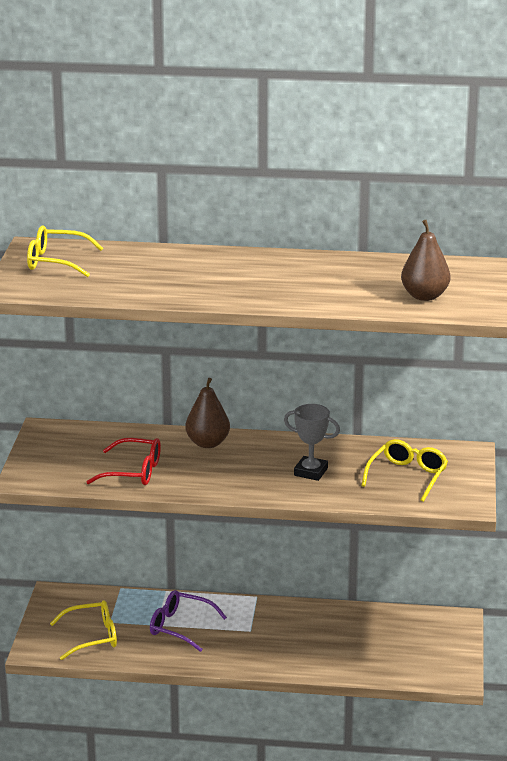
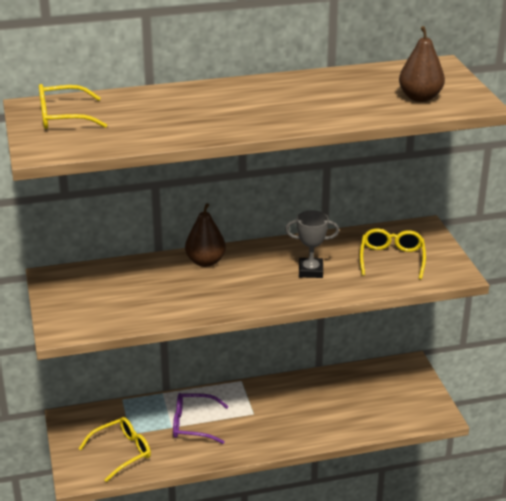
camera: 20 degrees left, 5 degrees up
(133, 472) = (157, 302): red glasses -> none

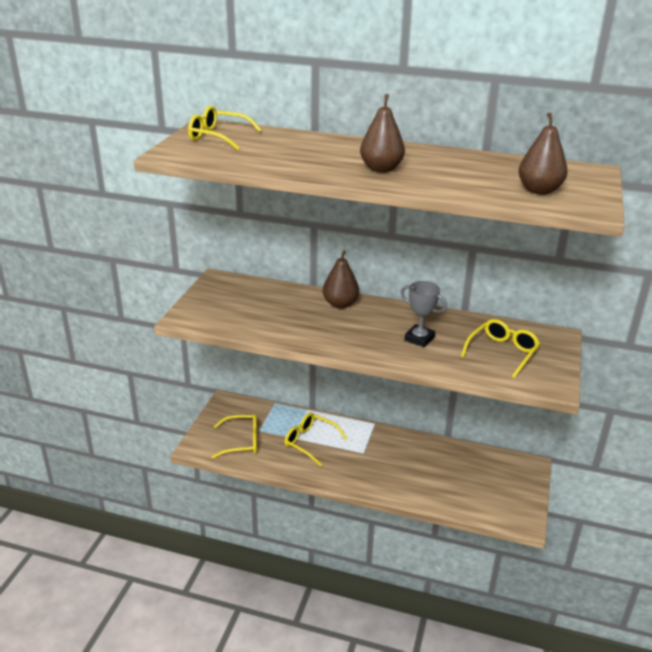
camera: 30 degrees right, 0 degrees up
(193, 424) = (310, 442): purple glasses -> yellow glasses
(267, 112) = (381, 169): none -> brown pear

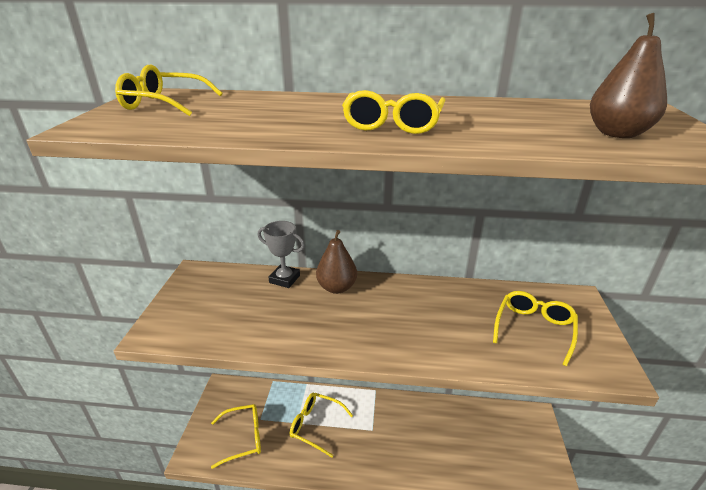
camera: 10 degrees left, 0 degrees up
(381, 169) = (392, 124): brown pear -> yellow glasses
(419, 338) = (437, 323): grey trophy -> grey trophy (284, 279)

